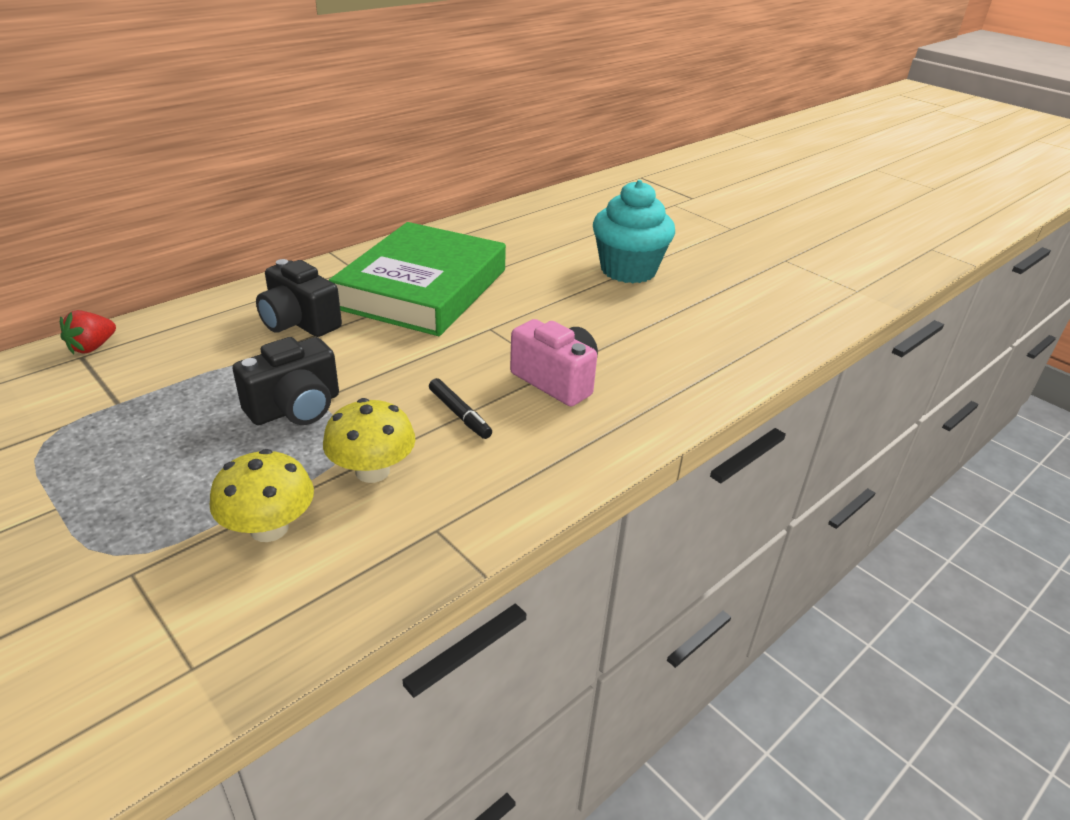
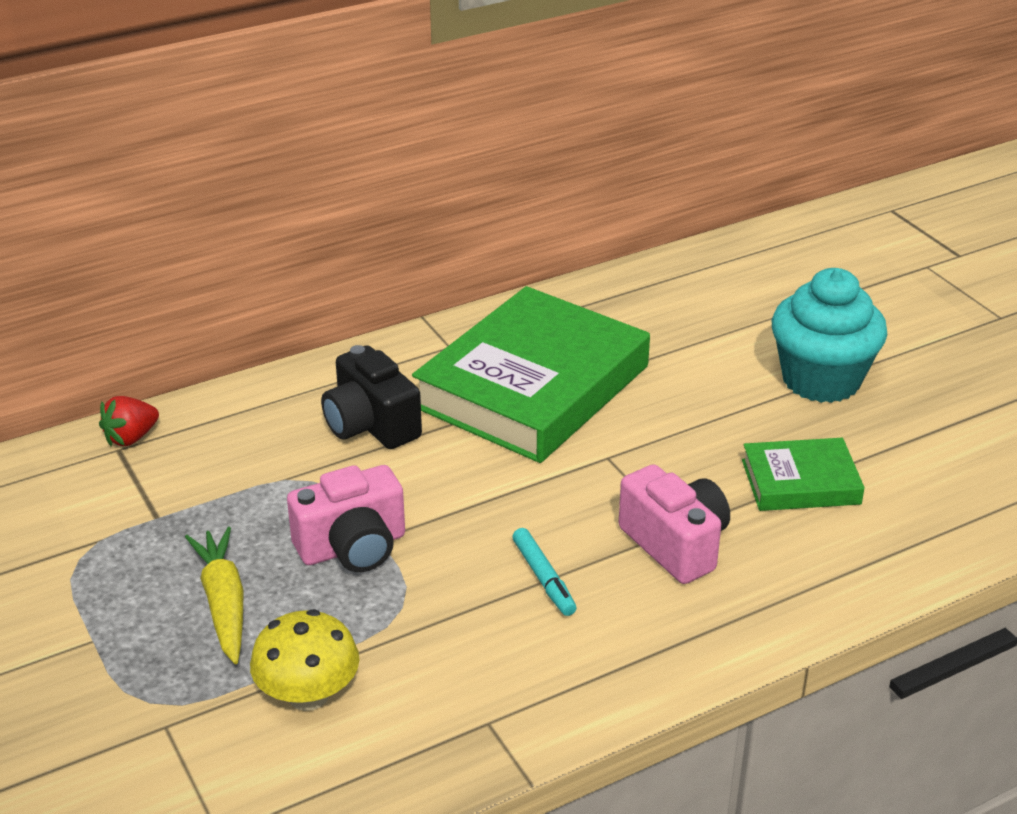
camera: 15 degrees right, 0 degrees up
(183, 463) = (223, 603): none -> yellow carrot
(295, 408) = (353, 547): black camera -> pink camera
(372, 471) = (429, 640): yellow mushroom -> none
(459, 414) = (543, 578): black marker -> turquoise marker
(635, 332) = (800, 482): none -> green book

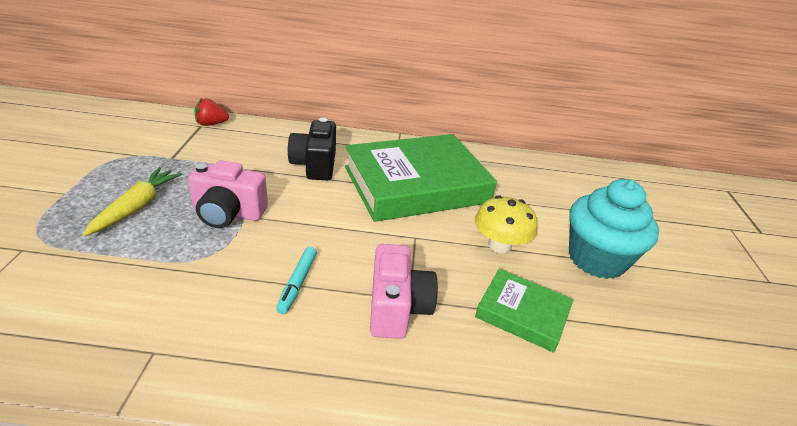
camera: 30 degrees right, 0 degrees up
(308, 695) = (98, 274): yellow mushroom -> yellow mushroom (499, 245)

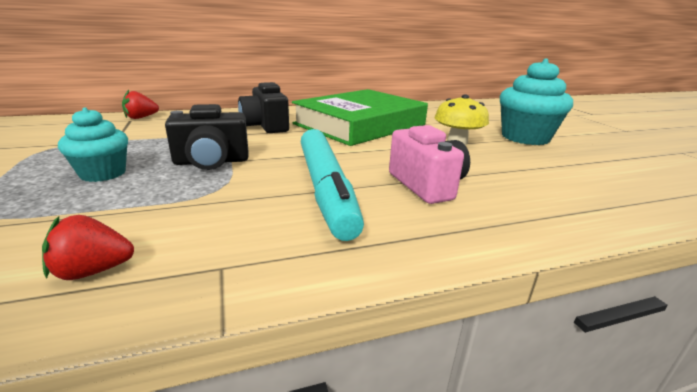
camera: 20 degrees left, 10 degrees down
(73, 325) = (93, 271): none -> red strawberry
(137, 207) = (103, 173): yellow carrot -> turquoise cupcake
(228, 213) = (211, 162): pink camera -> black camera
(297, 283) = (325, 189): turquoise marker -> turquoise marker, size x2.29
(522, 313) = (517, 169): green book -> none

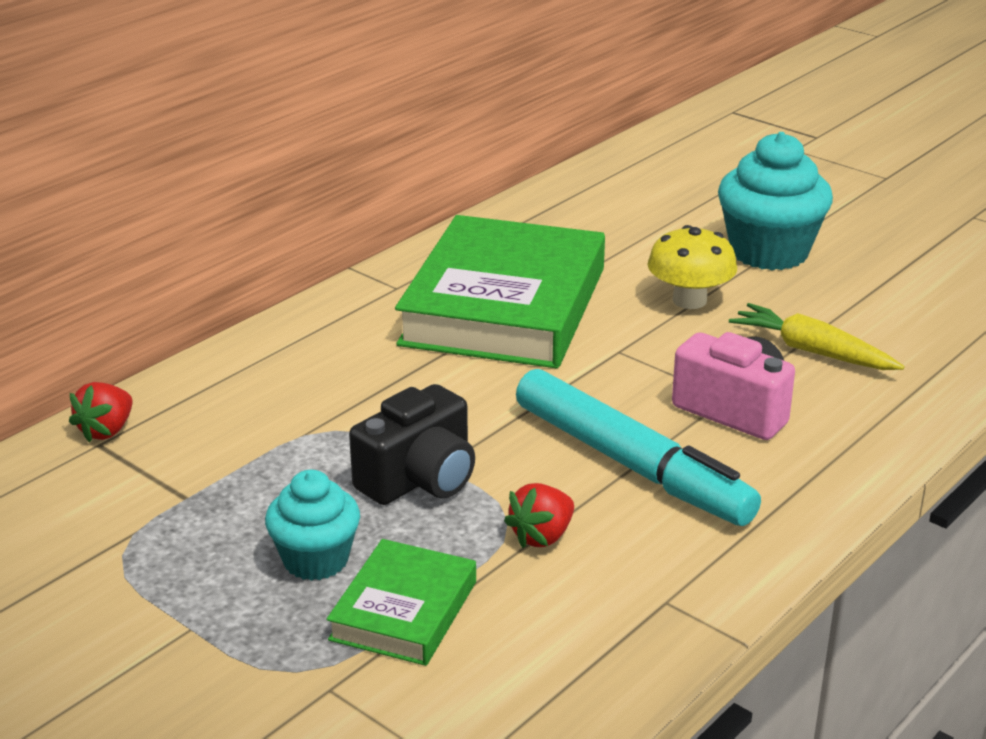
camera: 30 degrees left, 5 degrees up
(83, 208) = (404, 610): none -> green book
(93, 271) = (561, 656): red strawberry -> red strawberry (542, 536)
(265, 126) = (363, 369): black camera -> none
(511, 175) = (812, 351): none -> yellow carrot

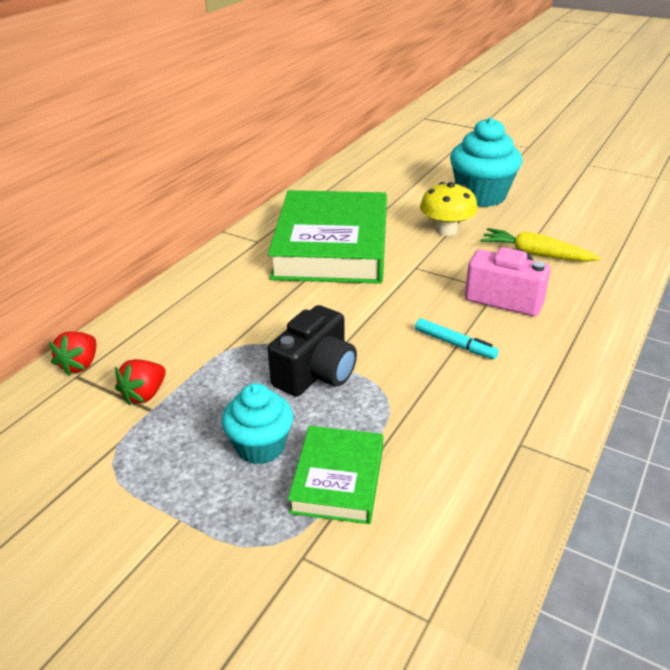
camera: 10 degrees left, 5 degrees up
(542, 536) = (415, 405): red strawberry -> red strawberry (144, 394)
(631, 464) = (455, 344): turquoise marker -> turquoise marker, size x0.44

